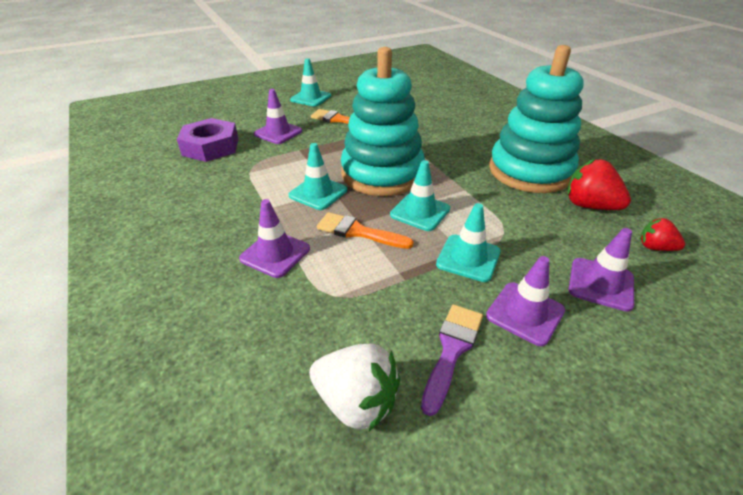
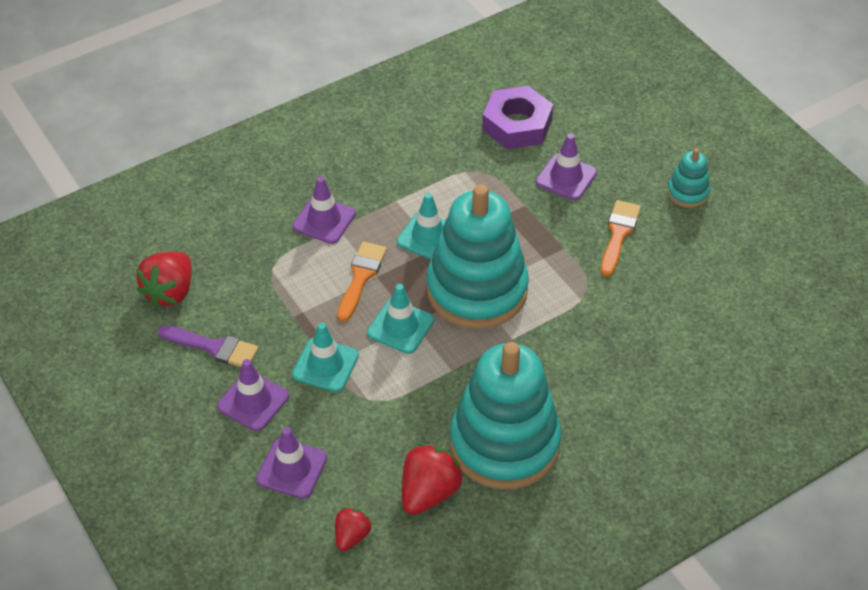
camera: 85 degrees right, 10 degrees up
(311, 98) = (687, 193): turquoise traffic cone -> turquoise stacking toy
(356, 402) = (170, 292): white strawberry -> red strawberry

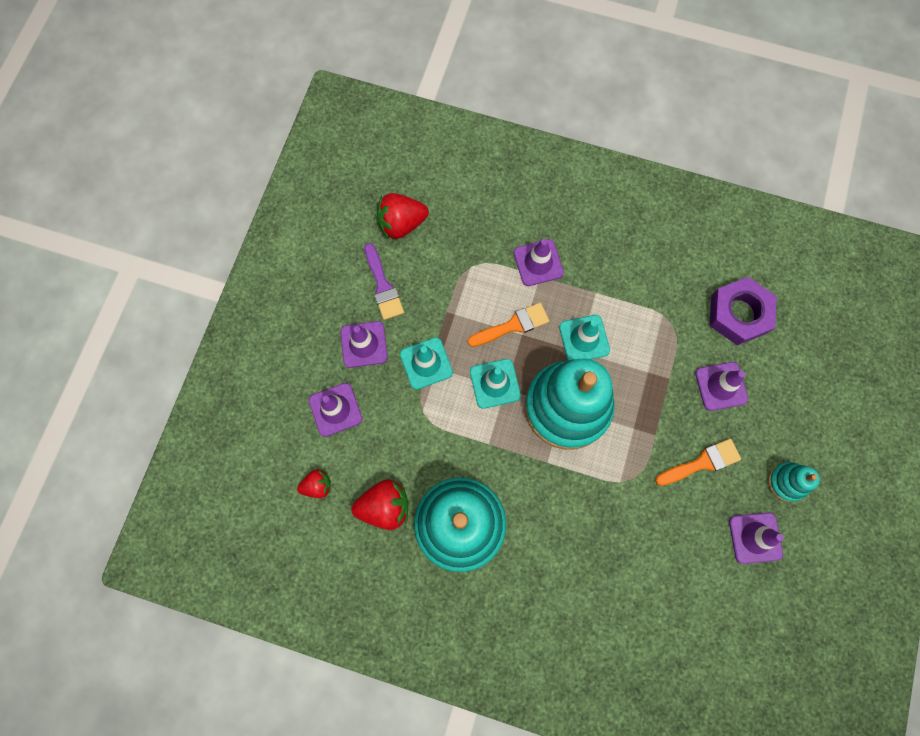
camera: 50 degrees right, 25 degrees up
(715, 244) = (755, 537): none -> purple traffic cone

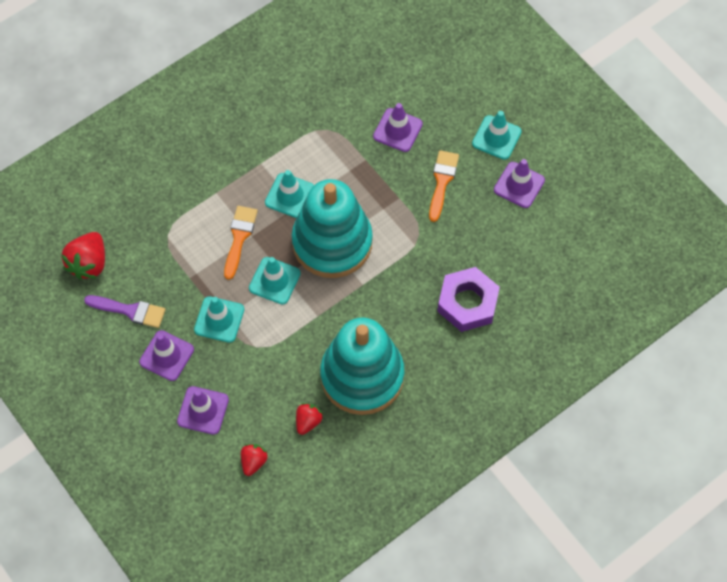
camera: 55 degrees left, 10 degrees down
(385, 506) = (308, 421): red strawberry -> red strawberry, size x0.60
(538, 263) = (204, 186): purple traffic cone -> none
(738, 314) = (354, 81): purple nut -> purple nut (467, 303)
(786, 482) = (496, 137): turquoise stacking toy -> turquoise traffic cone

